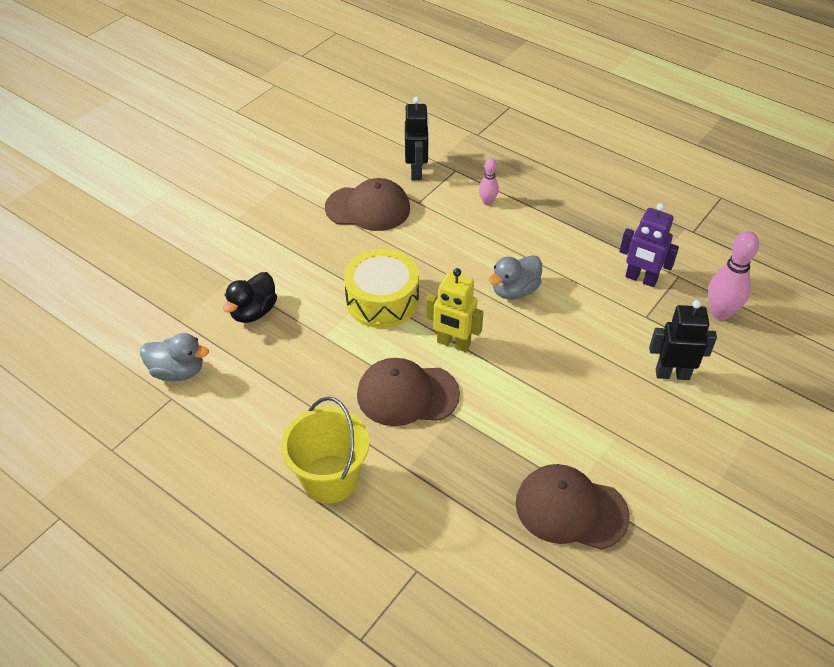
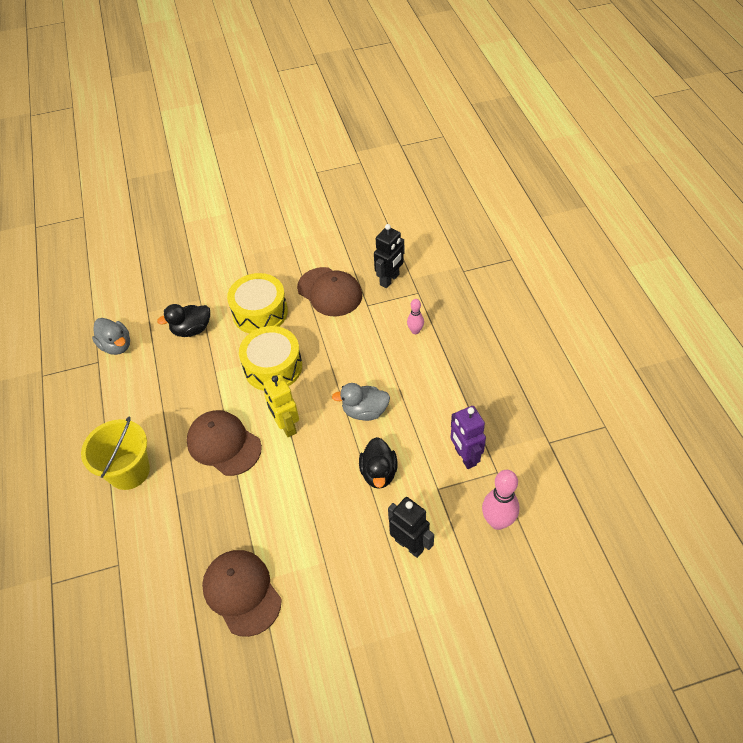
camera: 40 degrees right, 5 degrees up
(314, 260) = (260, 312): none -> yellow drum
(583, 333) = (379, 473): none -> black duck

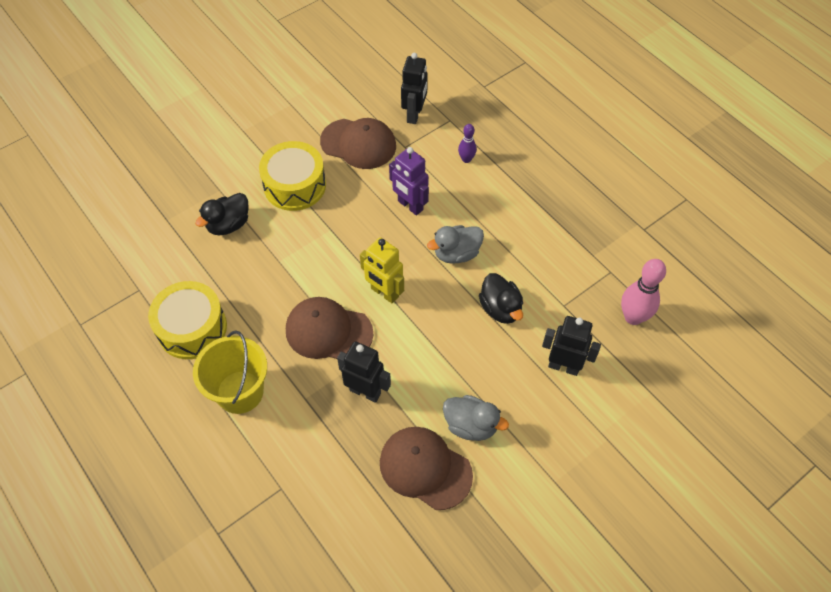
camera: 25 degrees left, 5 degrees up
(116, 346) = (151, 266): grey duck -> grey duck (471, 425)
(227, 506) = (365, 391): none -> black robot
(273, 367) = (339, 238): yellow drum -> yellow drum (192, 328)
(415, 331) = (466, 159): pink bowling pin -> purple bowling pin
(465, 457) = (574, 267): purple robot -> purple robot (410, 205)

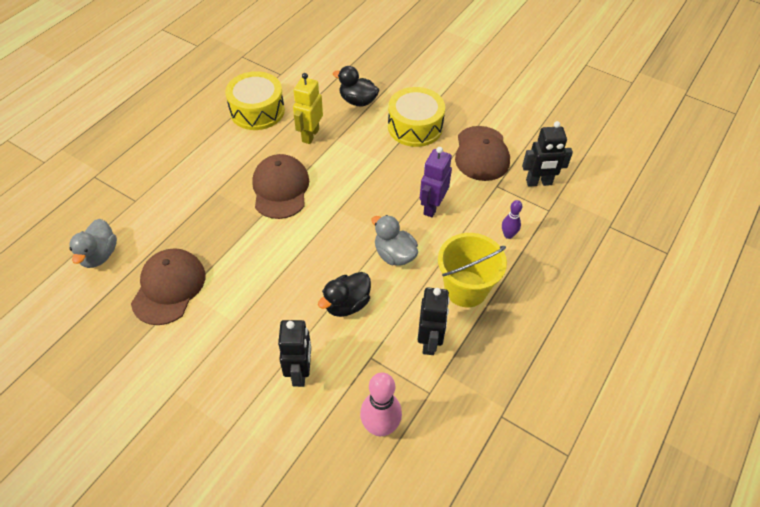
camera: 70 degrees right, 5 degrees down
(240, 392) = (211, 153): yellow bucket -> yellow bucket (466, 289)
(365, 391) = (231, 228): black robot -> black robot (429, 342)
(384, 293) = (331, 214): yellow robot -> yellow robot (310, 135)
(471, 425) = (217, 310): grey duck -> grey duck (99, 255)

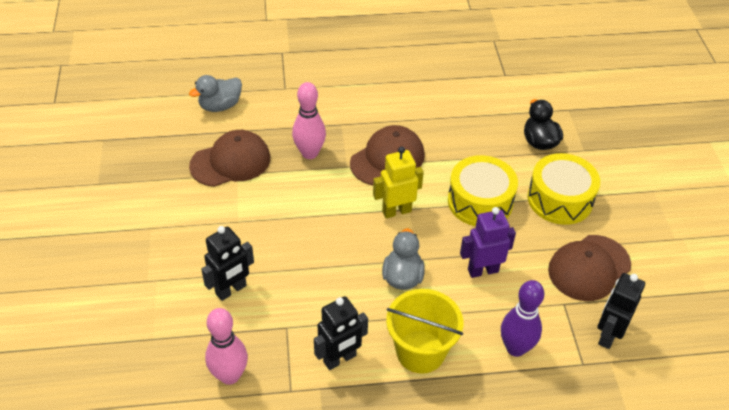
camera: 50 degrees right, 5 degrees down
(221, 230) = (309, 153): none -> pink bowling pin
(257, 111) = (448, 90): yellow drum -> yellow drum (480, 201)
(310, 135) = (463, 138): yellow robot -> yellow robot (396, 211)
(347, 304) = (321, 277): black duck -> none
(508, 235) = (515, 348): purple bowling pin -> purple bowling pin, size x1.77
(539, 182) = (608, 335): black robot -> black robot turned 75 degrees clockwise

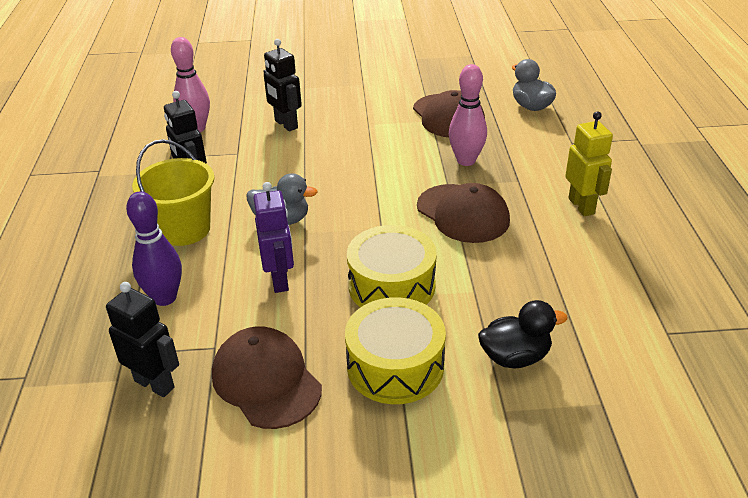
camera: 95 degrees right, 10 degrees down
(396, 211) = (377, 218): yellow robot -> yellow robot (581, 206)

